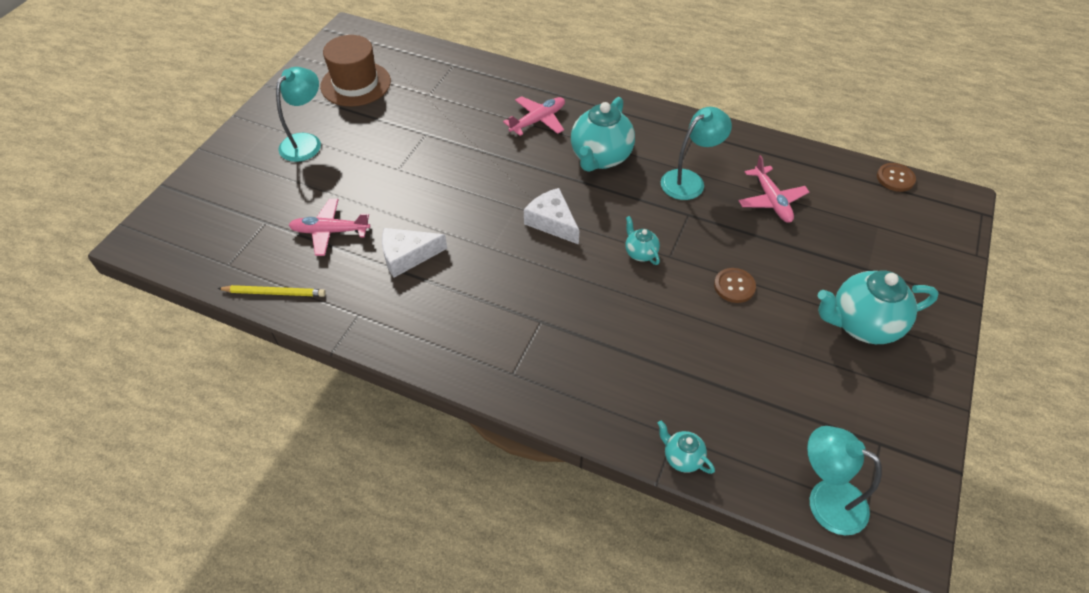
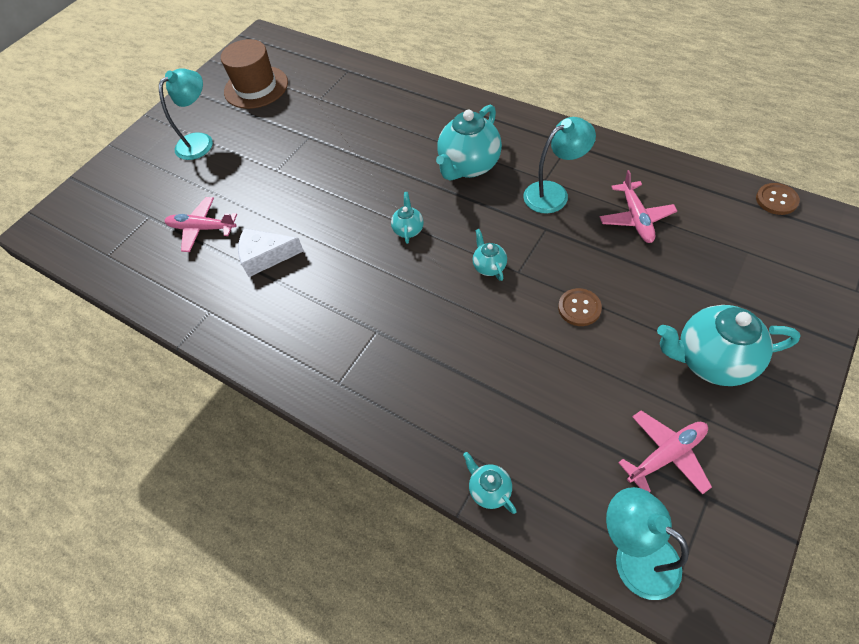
camera: 15 degrees right, 5 degrees up
(275, 293) = (141, 285): yellow pencil -> none
(538, 120) = (416, 127): pink plane -> pink plane (666, 455)
(552, 222) = (408, 230): white cheese -> turquoise teapot

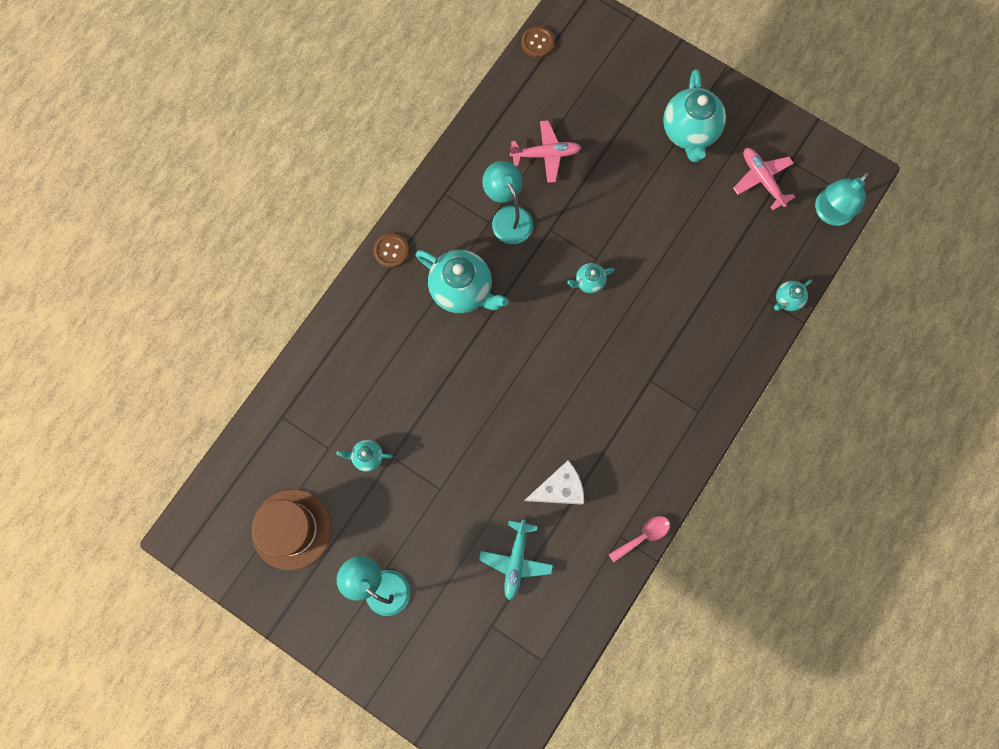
camera: 95 degrees left, 20 degrees up
(202, 228) = (516, 561): pink plane -> turquoise plane
(205, 332) = (643, 536): none -> pink spoon
(265, 256) = (559, 488): white cheese -> white cheese turned 105 degrees counterclockwise
(408, 230) = (539, 351): turquoise teapot -> turquoise teapot (367, 457)
(579, 308) = (637, 215): brown button -> brown button (391, 251)

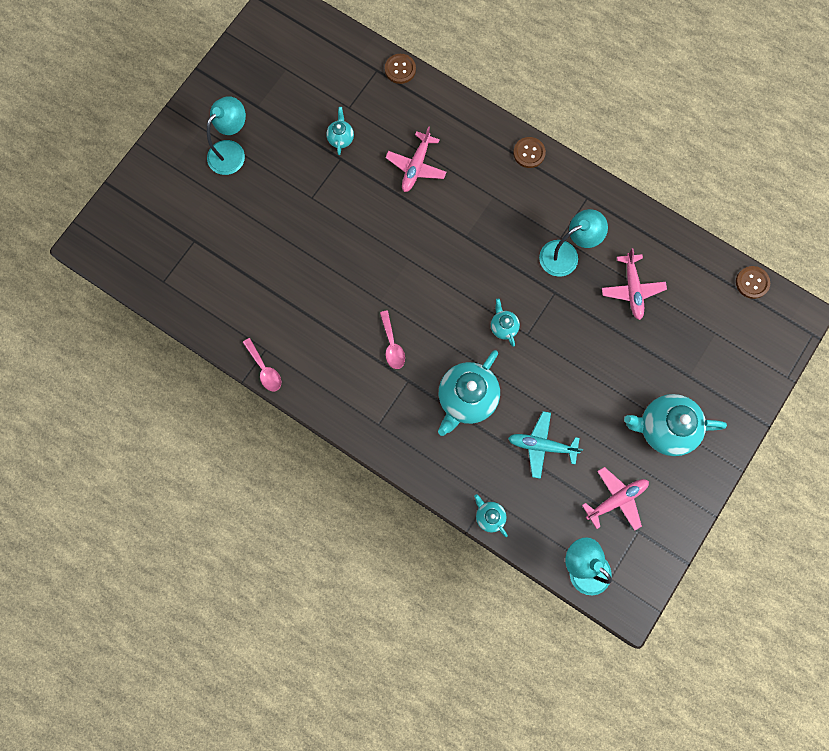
camera: 90 degrees right, 0 degrees up
(282, 390) = (400, 69): none -> brown button
(291, 529) = (281, 82): brown hat -> none
(404, 372) = (416, 166): none -> pink plane
(462, 290) = (493, 214): turquoise teapot -> turquoise teapot (466, 399)
(516, 561) = (247, 260): turquoise plane -> turquoise plane (541, 445)
(559, 488) = (309, 297): white cheese -> none
(611, 397) = (392, 345): none -> pink spoon

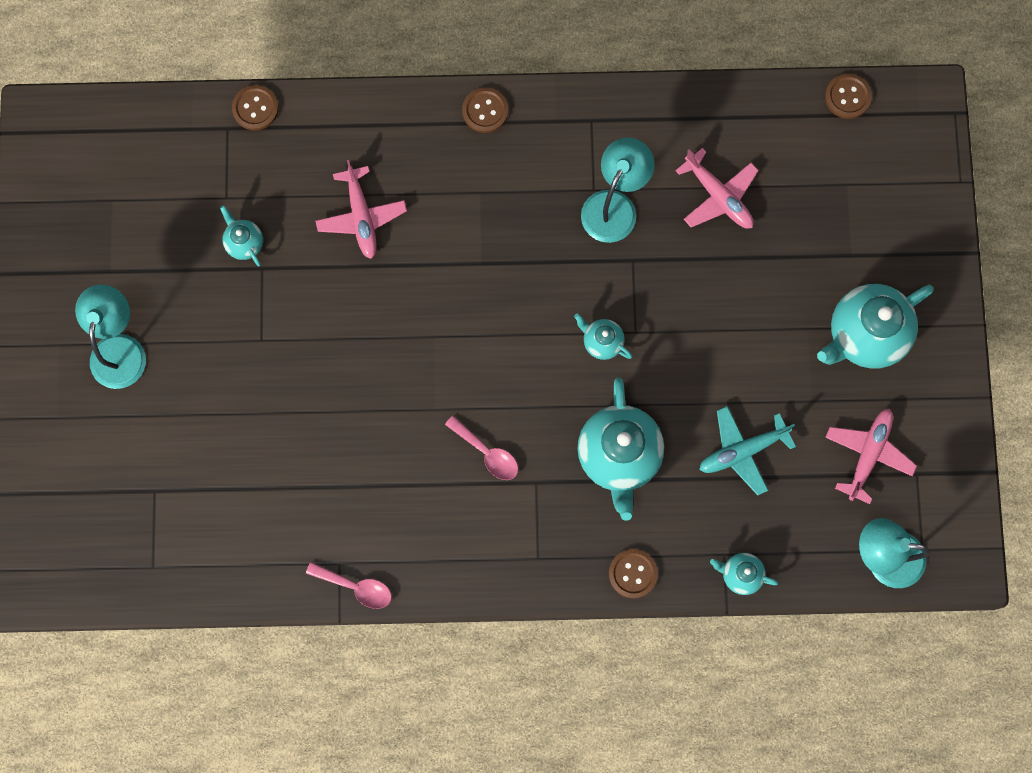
camera: 35 degrees left, 0 degrees up
(426, 471) = (633, 573): none -> brown button

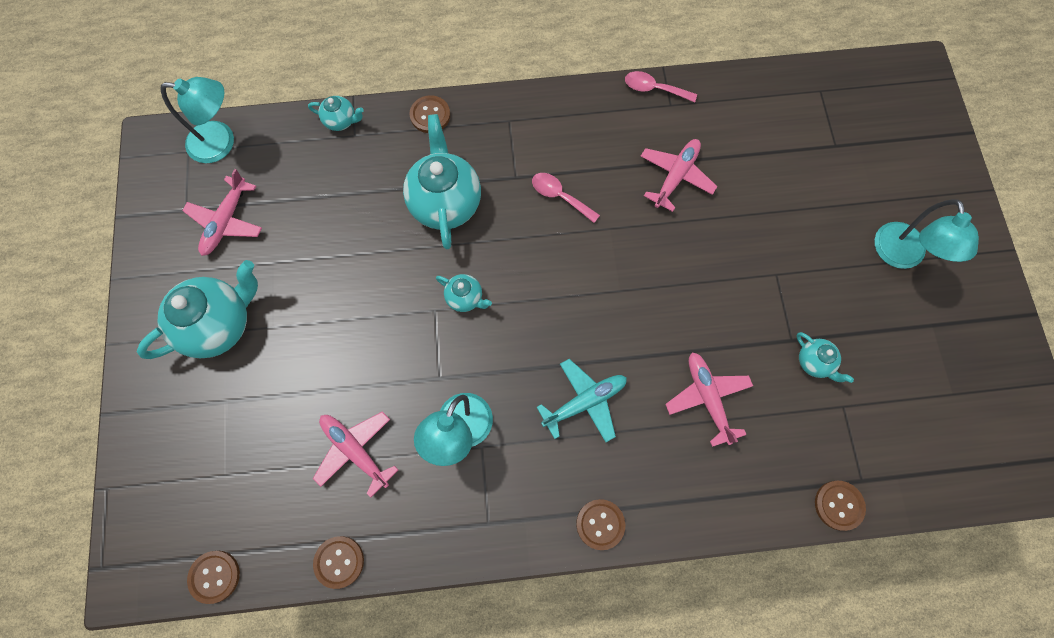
camera: 175 degrees right, 5 degrees down
(350, 466) = (676, 176): none -> pink plane
(732, 99) = (339, 562): none -> brown button
(742, 451) = (337, 215): turquoise plane -> turquoise plane (585, 402)

